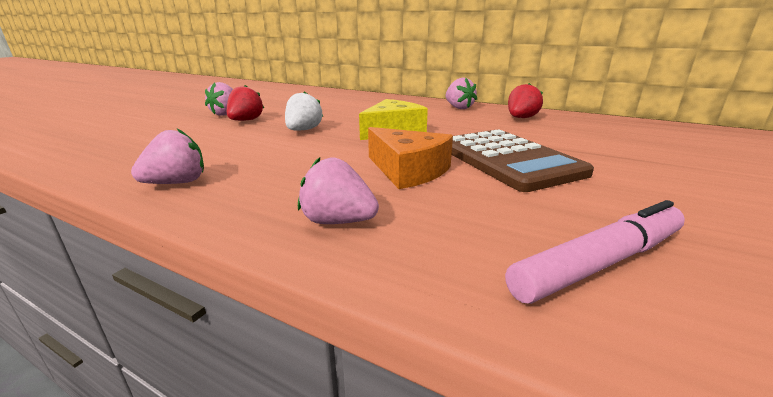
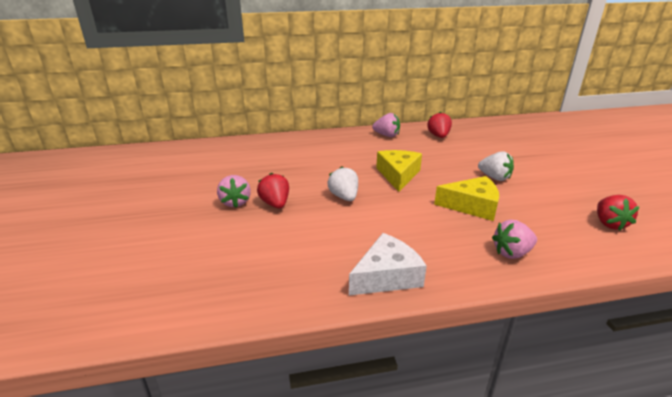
camera: 40 degrees left, 5 degrees up
(177, 183) = (387, 276): pink strawberry -> white cheese
(408, 170) = (472, 206): orange cheese -> yellow cheese
(507, 160) = (494, 177): brown calculator -> white strawberry
(599, 263) = (609, 224): pink marker -> red strawberry

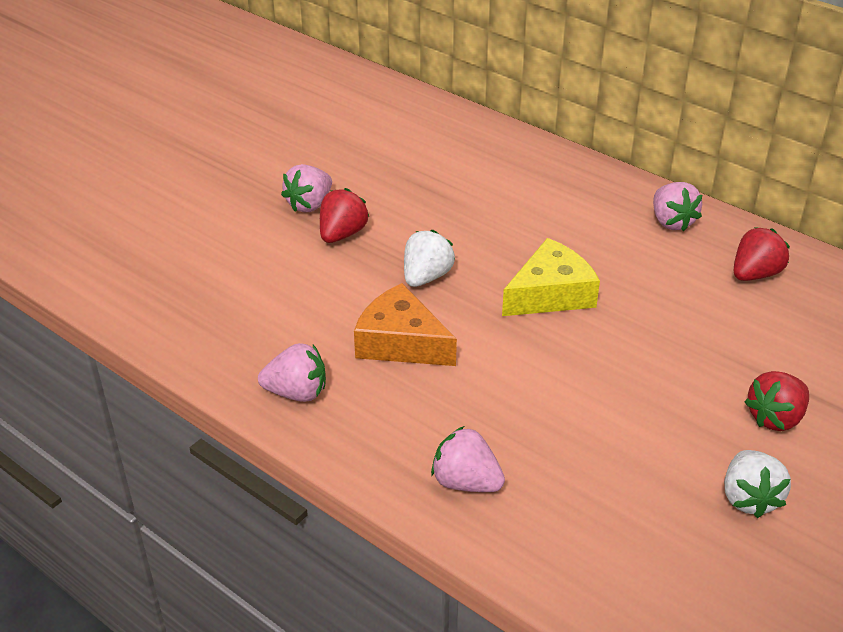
camera: 50 degrees right, 10 degrees up
(384, 225) = (400, 342): none -> orange cheese
(387, 276) = (297, 392): white cheese -> pink strawberry
(472, 206) = (551, 401): yellow cheese -> none
(494, 177) = (679, 393): white strawberry -> white strawberry (749, 498)
(609, 224) = (682, 568): red strawberry -> red strawberry (775, 418)

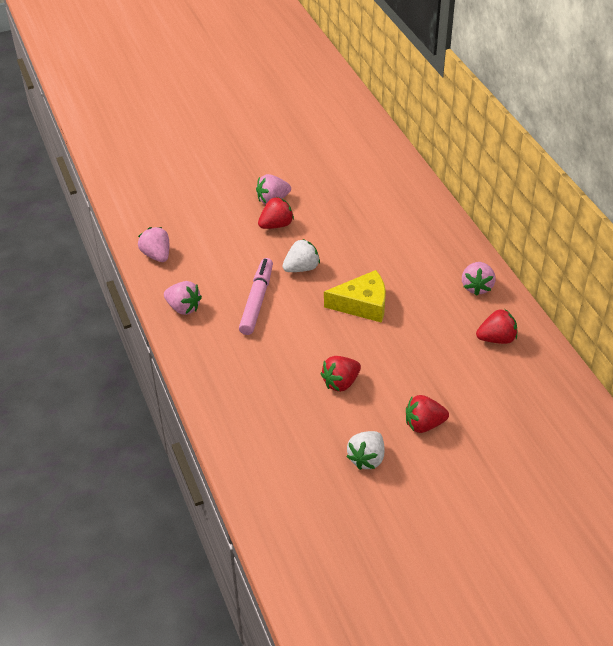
camera: 30 degrees right, 5 degrees up
(400, 342) = (257, 301): orange cheese -> pink marker
(466, 482) = (229, 388): pink strawberry -> pink strawberry (157, 255)
(617, 407) = (341, 383): none -> red strawberry

